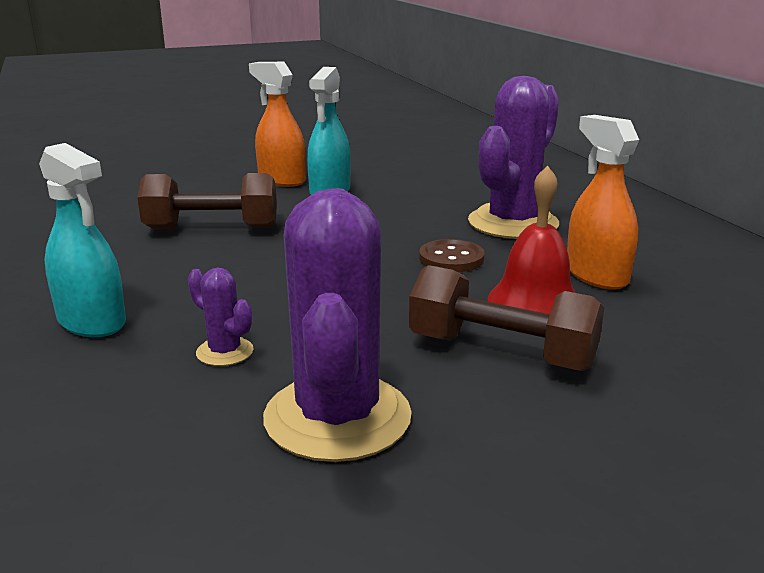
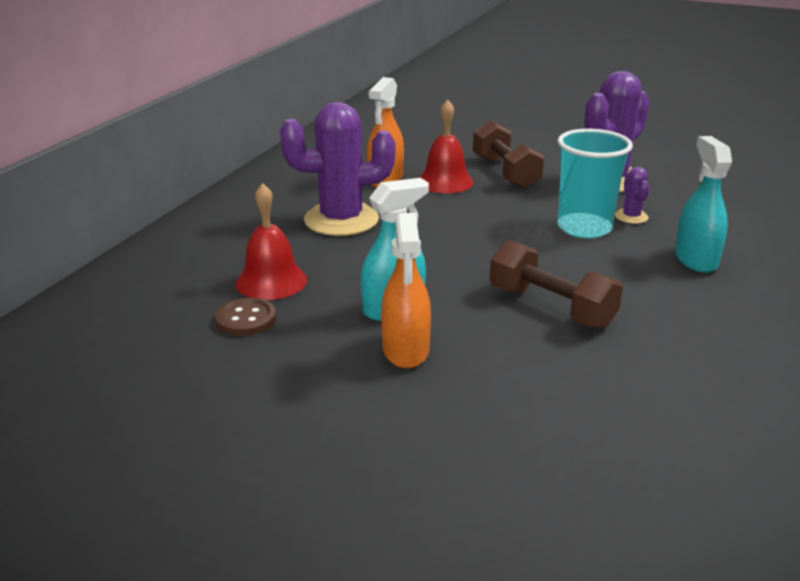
camera: 135 degrees left, 5 degrees up
(269, 309) = (584, 228): none -> turquoise cup
(443, 177) = (271, 281): none -> red bell
(451, 258) = (434, 215): brown button -> brown button (246, 319)

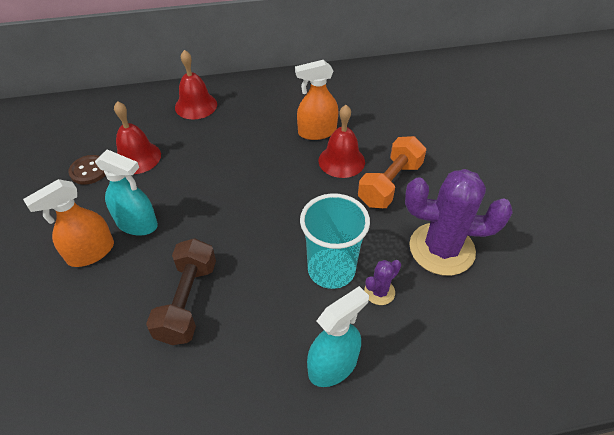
camera: 55 degrees right, 20 degrees up
(232, 223) = (196, 105): none -> red bell
(341, 220) = (237, 144): purple cactus -> none
(505, 173) = (390, 184): brown dumbbell -> orange dumbbell

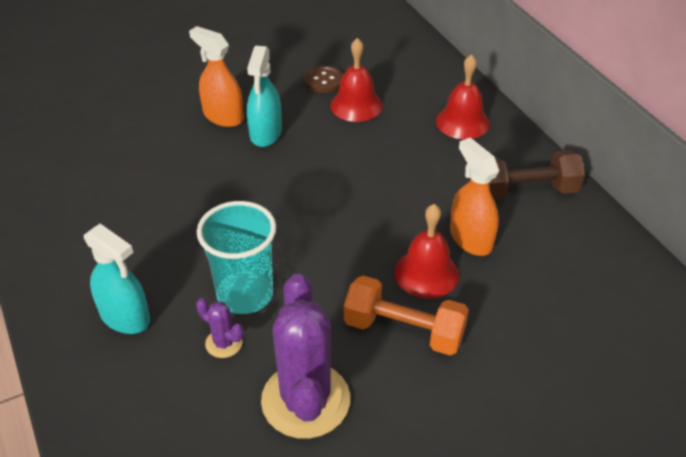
camera: 75 degrees right, 5 degrees down
(187, 301) = (181, 194): brown dumbbell -> brown dumbbell (525, 191)

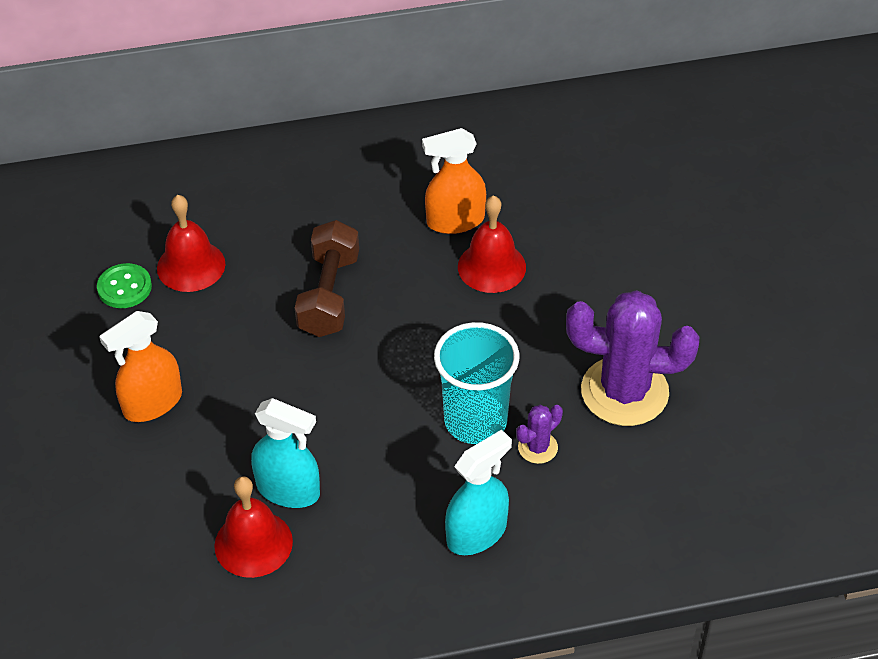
camera: 75 degrees left, 5 degrees up
(265, 133) = (208, 364): turquoise spray bottle -> turquoise spray bottle (288, 490)
(324, 81) = (124, 287): brown button -> green button
(404, 330) = (560, 301): orange dumbbell -> none
(462, 122) = (267, 178): red bell -> red bell (253, 543)
(525, 191) = (401, 159): brown dumbbell -> brown dumbbell (329, 295)

